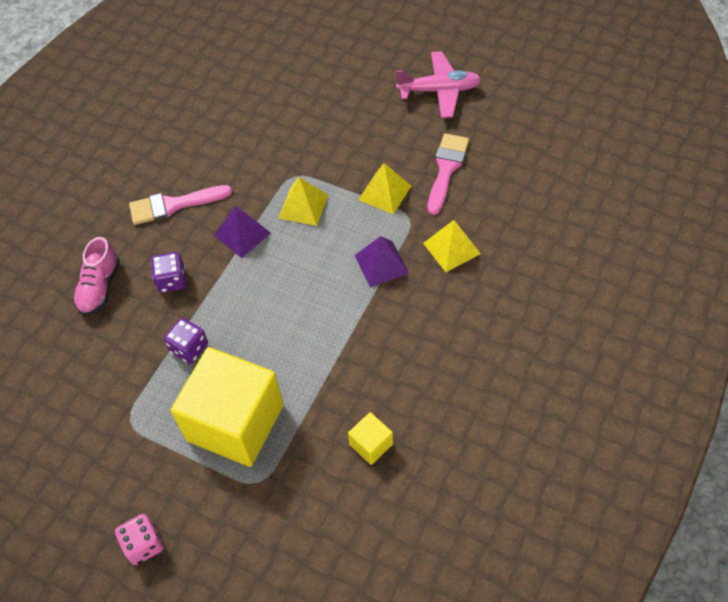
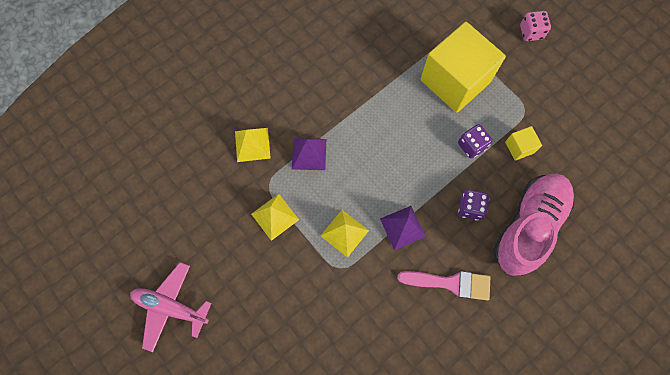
camera: 160 degrees left, 15 degrees up
(100, 287) = (528, 227): pink shoe -> pink shoe, size x1.81
(371, 444) = (375, 34): yellow cube -> yellow cube (519, 147)
(446, 169) = (215, 217): pink brush -> none

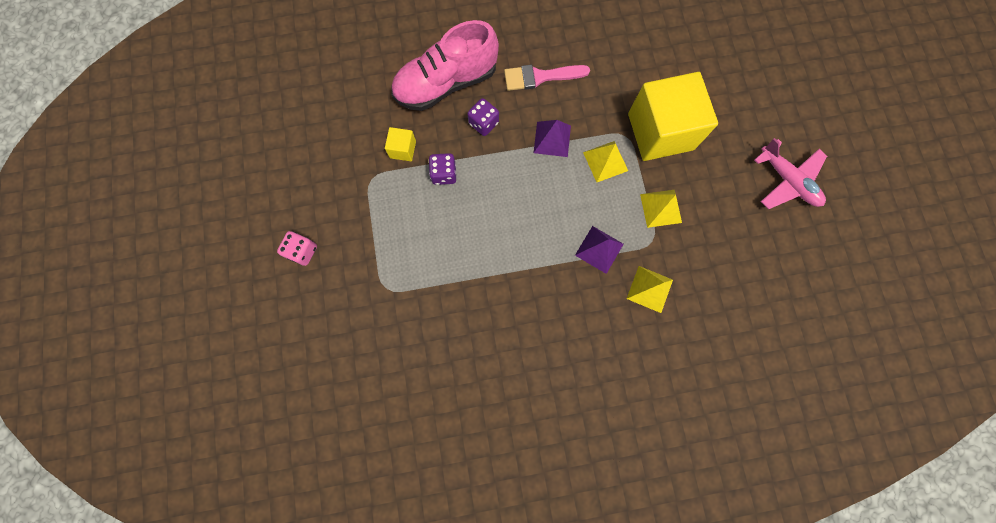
camera: 150 degrees left, 5 degrees up
(450, 283) = (540, 77): pink brush -> pink brush turned 45 degrees counterclockwise
(455, 81) = (414, 243): yellow cube -> yellow cube (660, 131)

